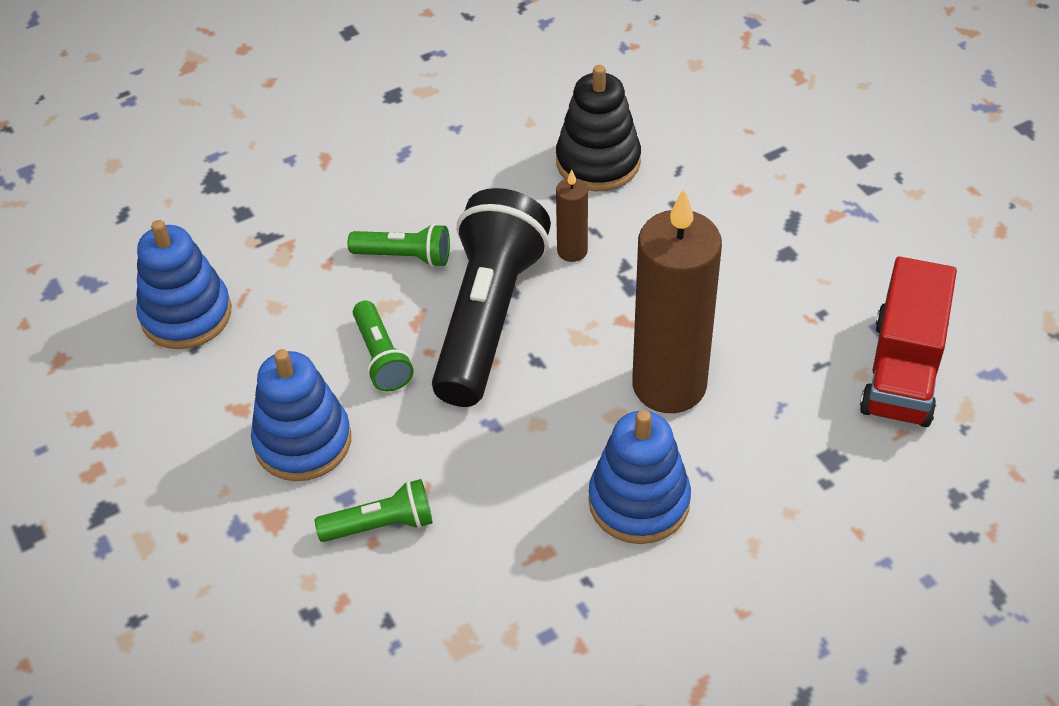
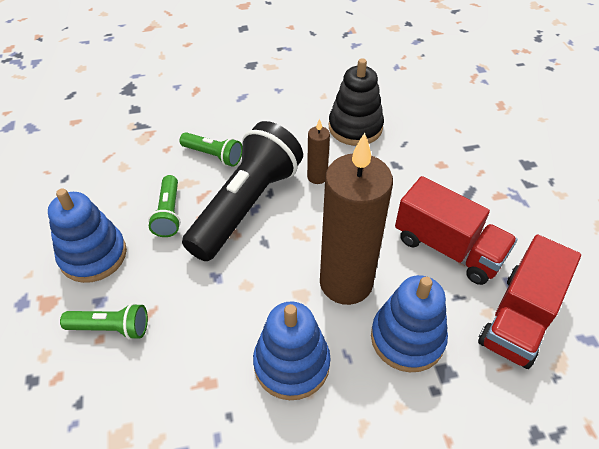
camera: 15 degrees right, 0 degrees up
(186, 314) = (71, 158): blue stacking toy -> blue stacking toy (407, 338)
(787, 305) = (448, 248): none -> red truck

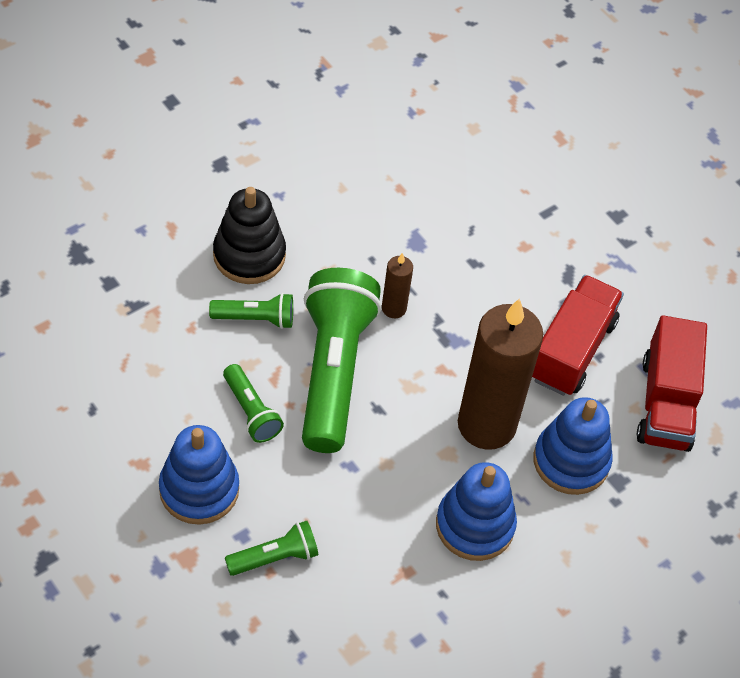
camera: 30 degrees left, 5 degrees up
(247, 205) = (333, 371): black flashlight -> green flashlight
(355, 127) = (404, 224): black stacking toy -> black stacking toy (249, 255)
(448, 248) = (571, 350): red truck -> red truck turned 75 degrees counterclockwise

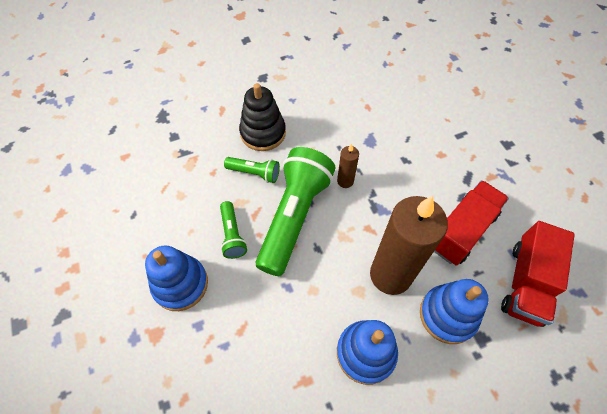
camera: 20 degrees right, 5 degrees up
(275, 557) = (215, 348): green flashlight -> none

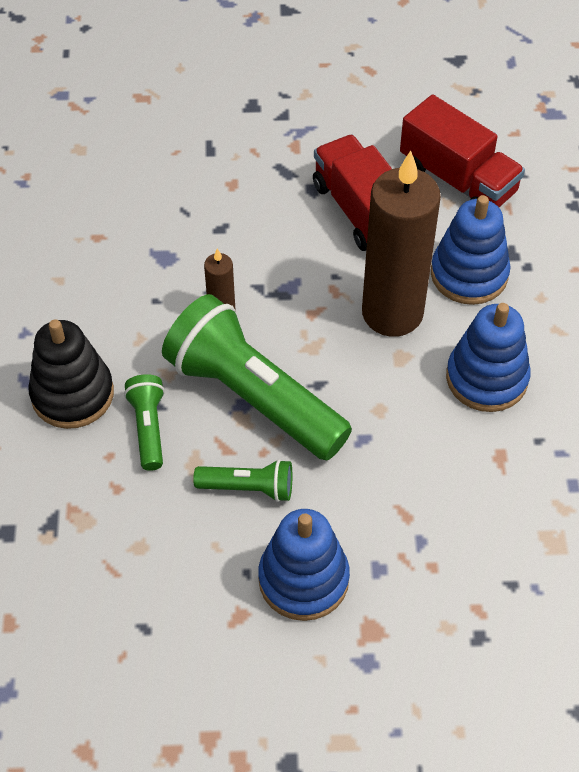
camera: 70 degrees left, 5 degrees down
(255, 173) = (148, 427): green flashlight -> green flashlight turned 45 degrees counterclockwise

